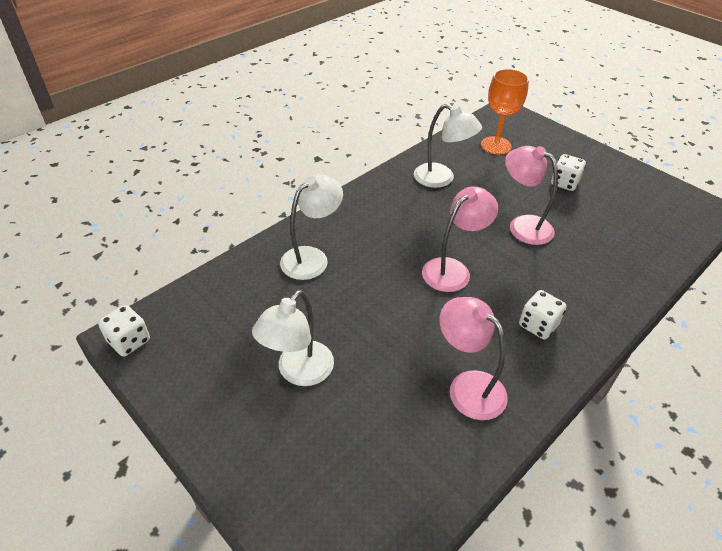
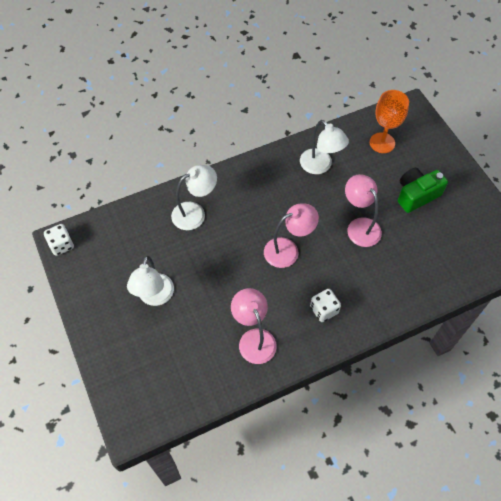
camera: 20 degrees right, 15 degrees up
(298, 372) = (154, 297): white lamp -> white lamp turned 45 degrees counterclockwise
(564, 183) = (416, 195): white dice -> green camera

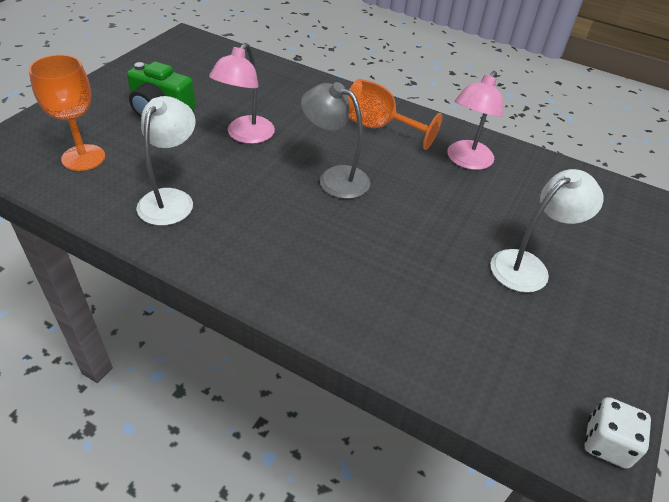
camera: 130 degrees left, 15 degrees down
(195, 213) = (370, 295): white lamp -> none
(288, 250) = (334, 178): pink lamp -> grey lamp
(324, 310) = (378, 127): white dice -> orange goblet

